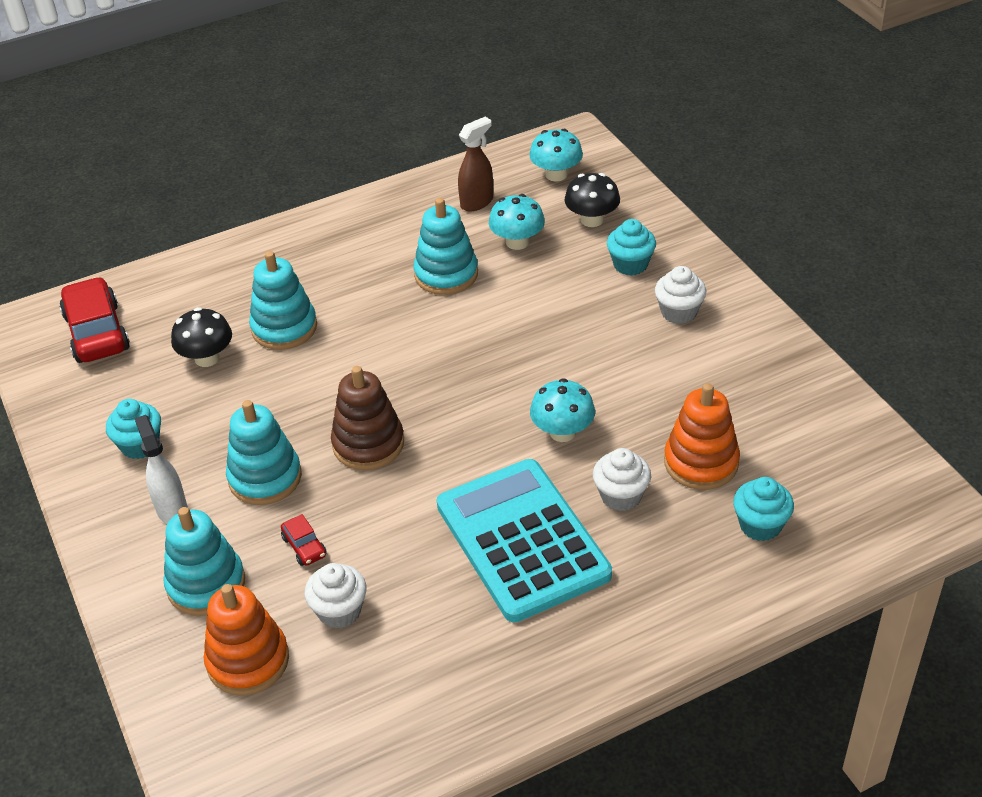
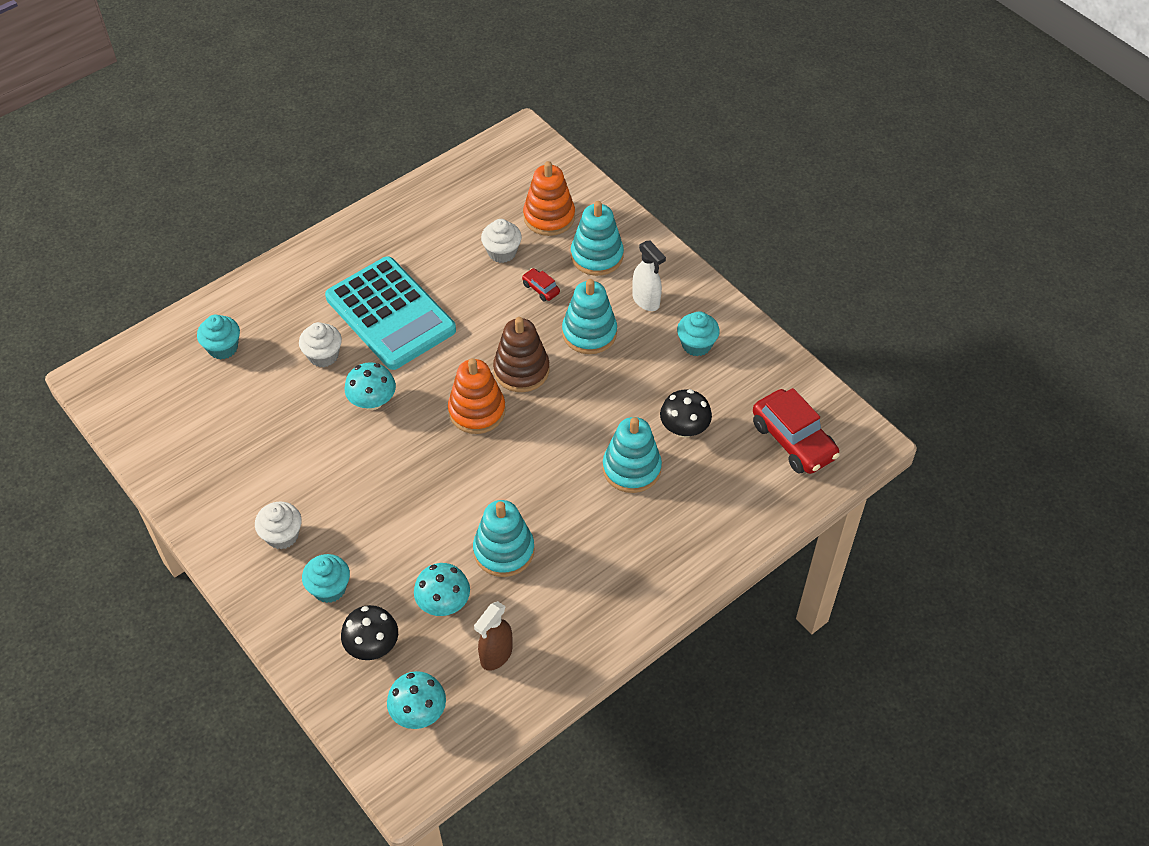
camera: 165 degrees right, 10 degrees up
(701, 462) = (264, 390): orange stacking toy -> orange stacking toy (477, 411)

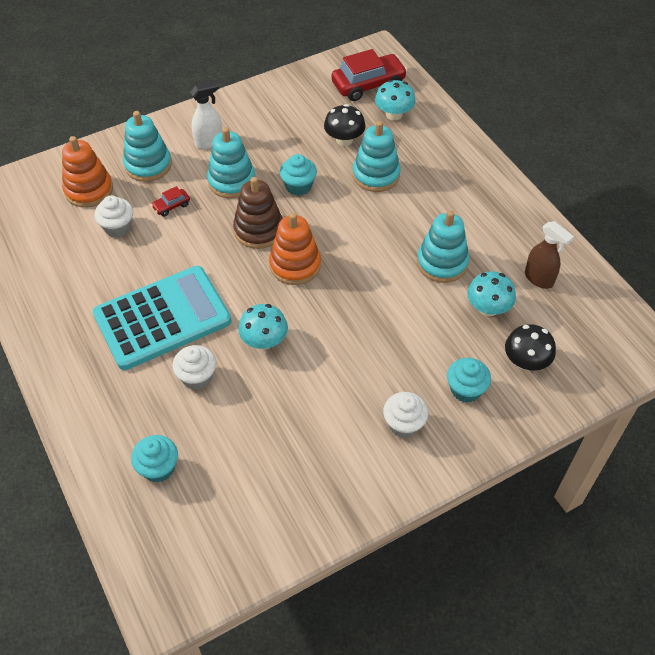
camera: 80 degrees left, 0 degrees up
(418, 712) = (589, 334): turquoise mushroom -> turquoise mushroom (394, 114)
(696, 345) = (264, 120): turquoise cupcake -> turquoise cupcake (298, 186)

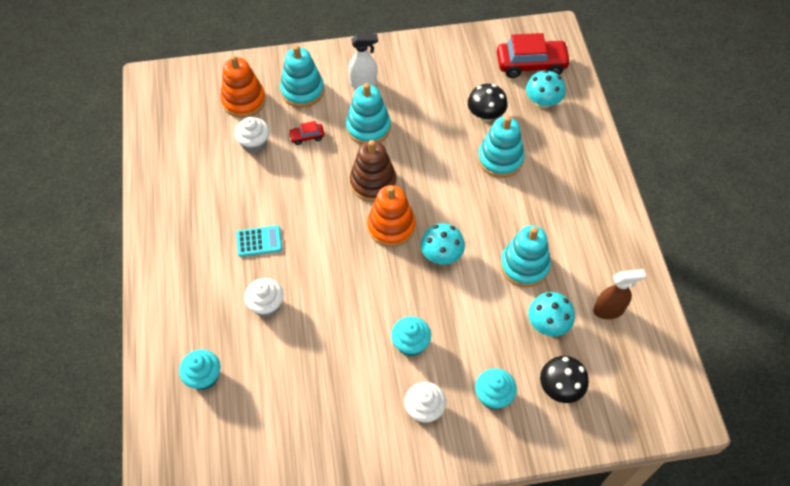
camera: 20 degrees right, 5 degrees up
(162, 318) = (259, 241): turquoise calculator -> turquoise calculator, size x0.40
(264, 341) = (336, 290): turquoise mushroom -> turquoise mushroom (441, 255)
(298, 186) = (425, 150): turquoise cupcake -> turquoise cupcake (410, 344)
(539, 279) = (609, 310): brown spray bottle -> brown spray bottle turned 75 degrees counterclockwise

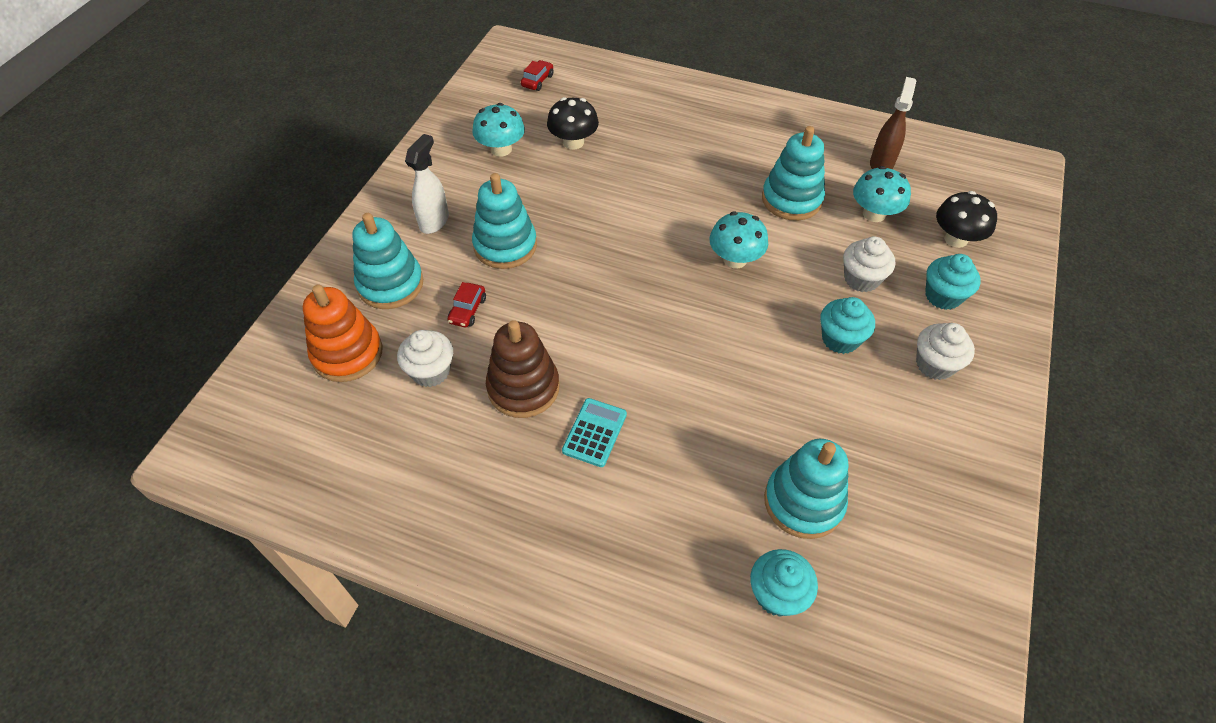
camera: 60 degrees left, 5 degrees down
(266, 305) = (702, 466): white cupcake -> white cupcake (861, 279)
(373, 182) = (590, 276): brown stacking toy -> brown stacking toy (523, 388)
(391, 226) = (666, 286): orange stacking toy -> none
(500, 159) = (641, 157): turquoise stacking toy -> turquoise stacking toy (803, 502)
(531, 64) = (537, 81): red car -> red car, size x0.46
(542, 102) = (593, 94): turquoise mushroom -> turquoise mushroom (501, 149)

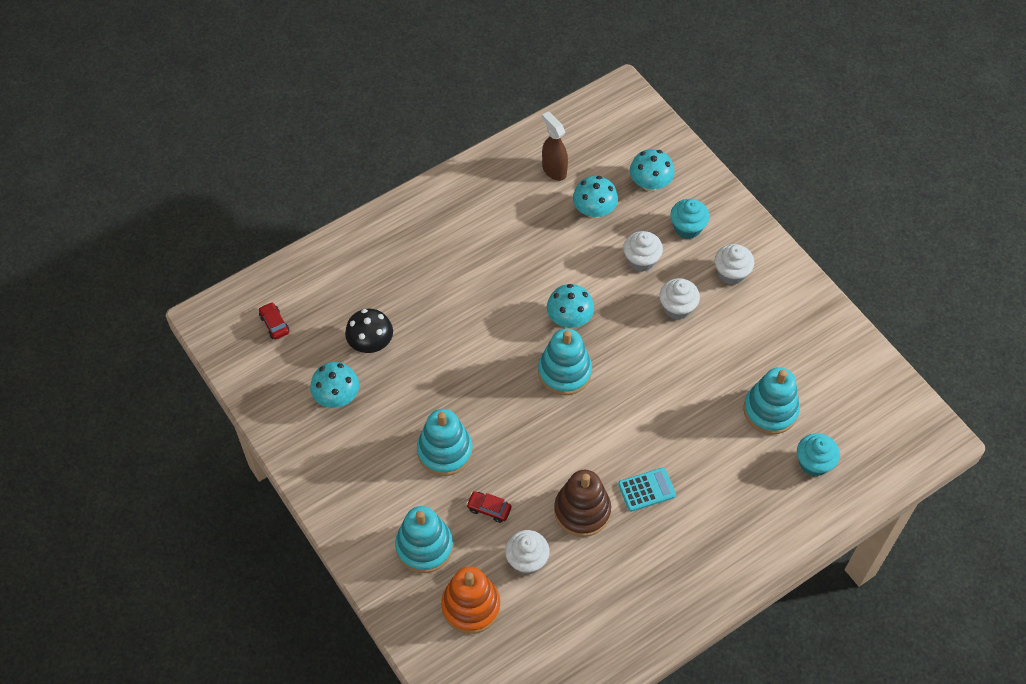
camera: 55 degrees left, 5 degrees up
(434, 221) = (381, 485): white spray bottle -> none
(467, 310) = (489, 509): red car -> red car turned 150 degrees clockwise
(595, 432) = (646, 490): turquoise calculator -> turquoise calculator turned 105 degrees clockwise
(791, 199) = (543, 247): turquoise stacking toy -> turquoise stacking toy (564, 372)
(840, 339) = (677, 308): turquoise cupcake -> white cupcake
(956, 239) = (650, 183): black mushroom -> turquoise mushroom

